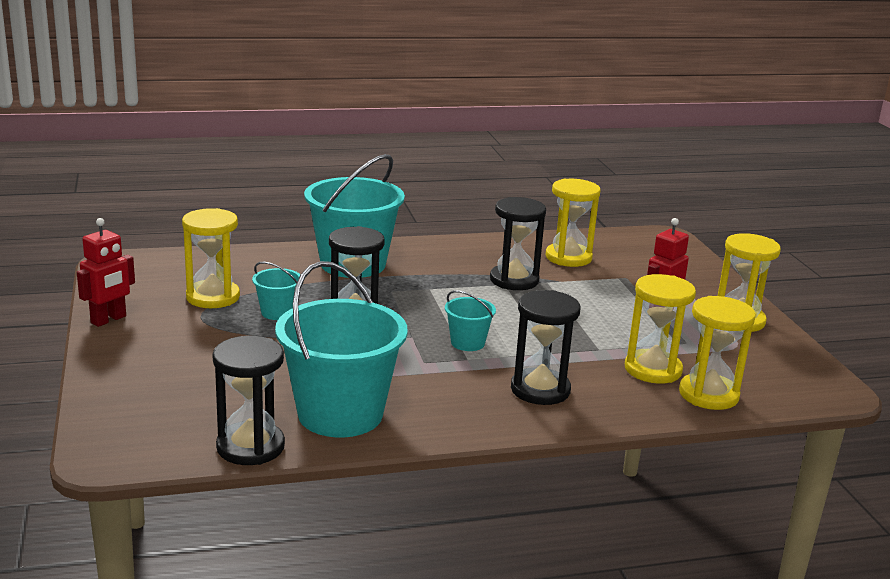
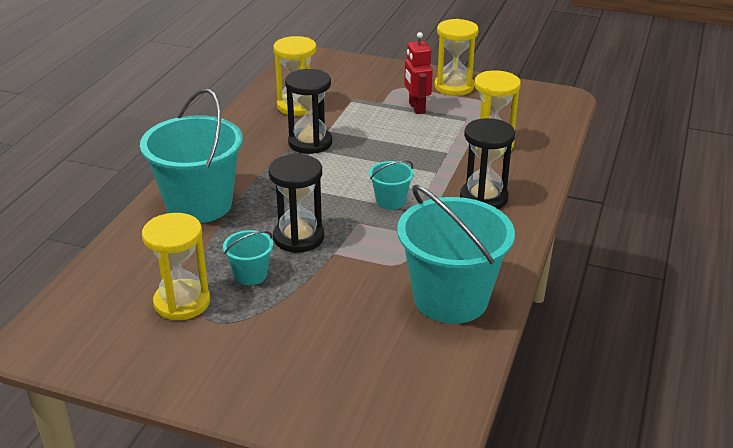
camera: 55 degrees left, 10 degrees up
(109, 320) = (163, 382): red robot -> none
(250, 447) = (468, 361): black hourglass -> none
(708, 395) = (538, 139): yellow hourglass -> none

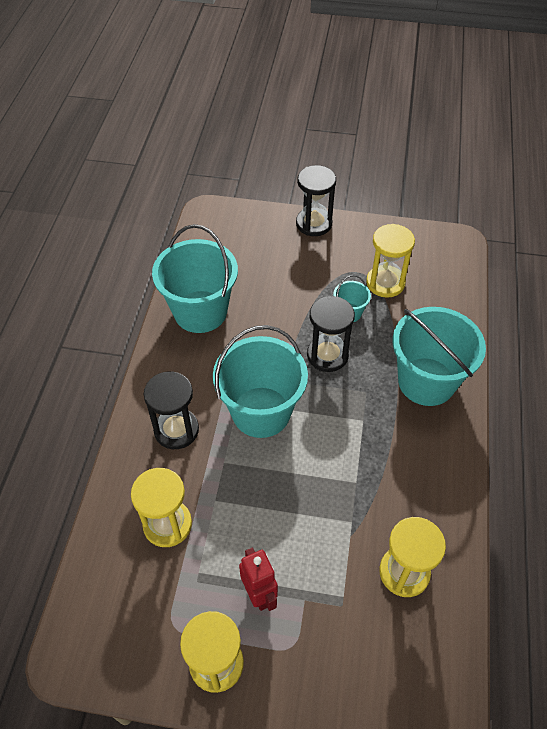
camera: 170 degrees right, 20 degrees up
(310, 143) = (363, 495): black hourglass -> black hourglass (314, 223)
(390, 201) = (261, 412): turquoise bucket -> turquoise bucket, size x2.20

